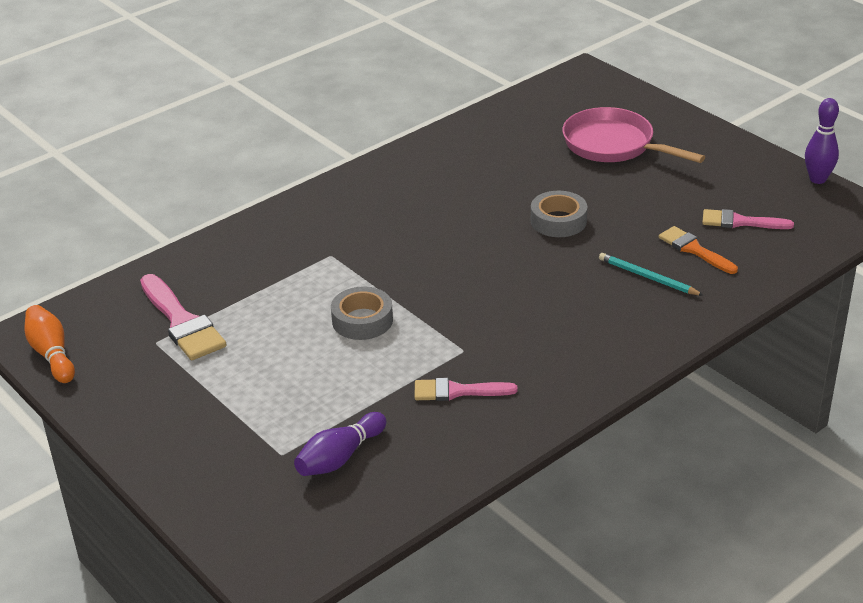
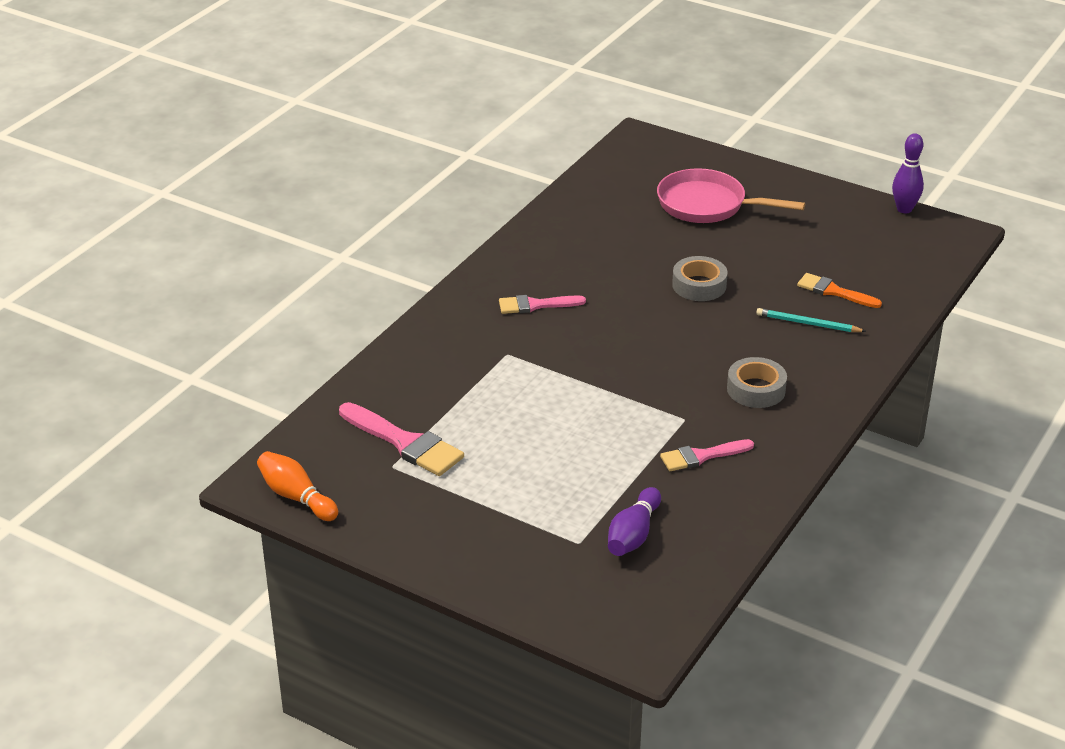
camera: 20 degrees left, 0 degrees up
(362, 320) = (576, 409): grey tape -> grey tape (756, 389)
(740, 222) = (859, 259): pink brush -> pink brush (535, 305)

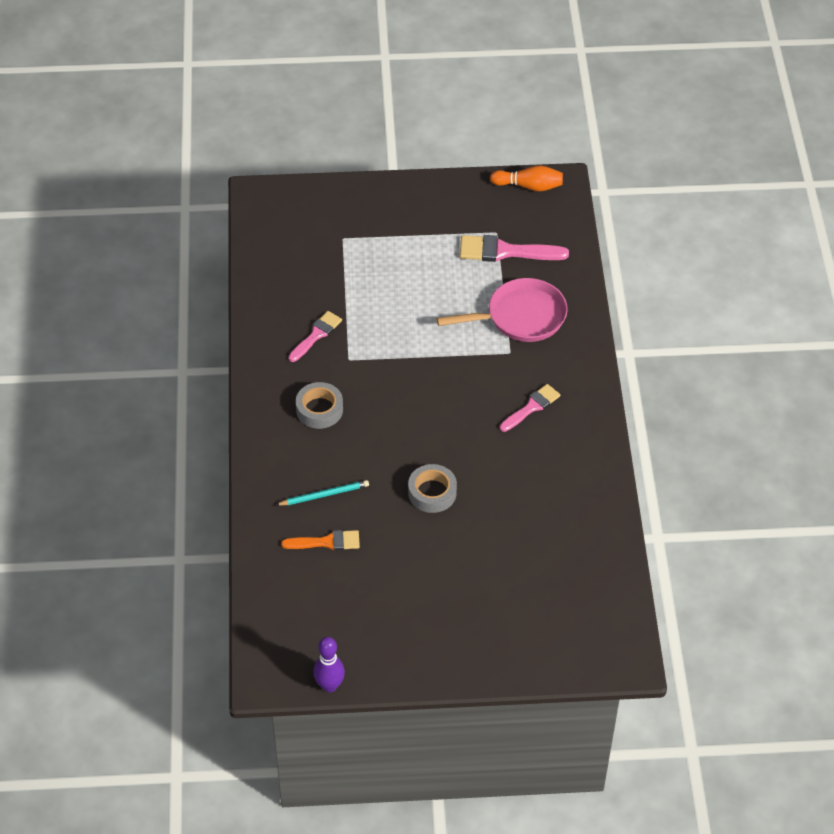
camera: 145 degrees right, 15 degrees up
(633, 535) = (315, 259): purple bowling pin -> none
(707, 205) = (496, 595): pink pan -> pink pan (521, 317)

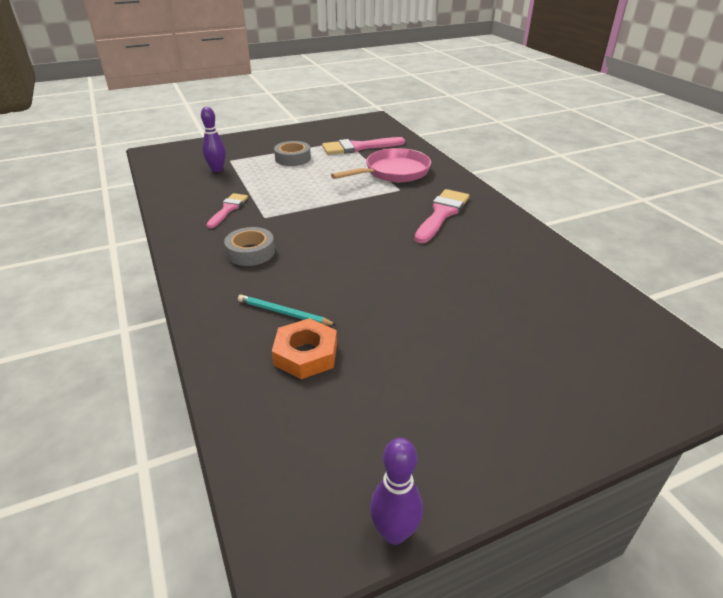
camera: 20 degrees left, 15 degrees down
(323, 255) = (217, 170): none -> purple bowling pin
(324, 495) = (284, 313): turquoise pencil -> turquoise pencil turned 120 degrees counterclockwise
(326, 542) = (306, 354): orange brush -> orange nut
(432, 492) = (396, 285): grey tape -> grey tape (293, 158)
(529, 186) = (354, 122): orange bowling pin -> none
(531, 407) = (442, 214): pink brush -> pink brush, size x1.56

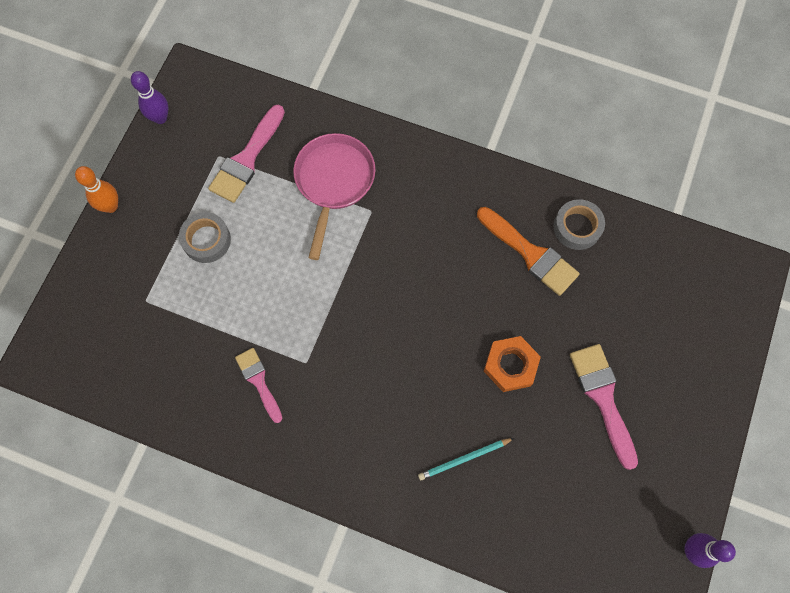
camera: 45 degrees left, 35 degrees up
(217, 170) = (157, 329): purple bowling pin -> purple bowling pin (160, 118)
(250, 252) = (356, 419): grey tape -> grey tape (577, 227)
(269, 132) = (111, 206): none -> orange bowling pin
(306, 354) = (522, 481): orange nut -> orange nut (510, 365)
(442, 214) = (444, 221): pink brush -> pink brush (602, 398)
(487, 255) = (530, 254): none -> orange brush

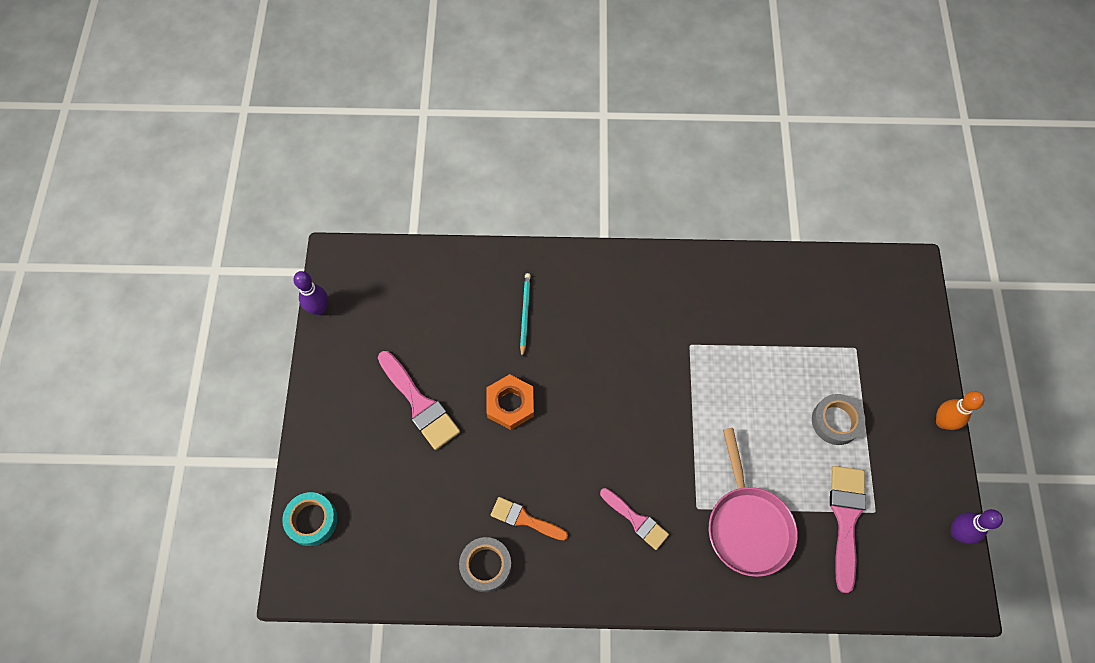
camera: 160 degrees right, 5 degrees down
(258, 381) = (722, 316): pink brush -> pink brush (636, 520)
(464, 459) = (525, 314): turquoise pencil -> turquoise pencil turned 45 degrees counterclockwise
(530, 254) = (524, 519): orange brush -> orange brush, size x0.64
(731, 320) = (312, 520): none -> turquoise tape

